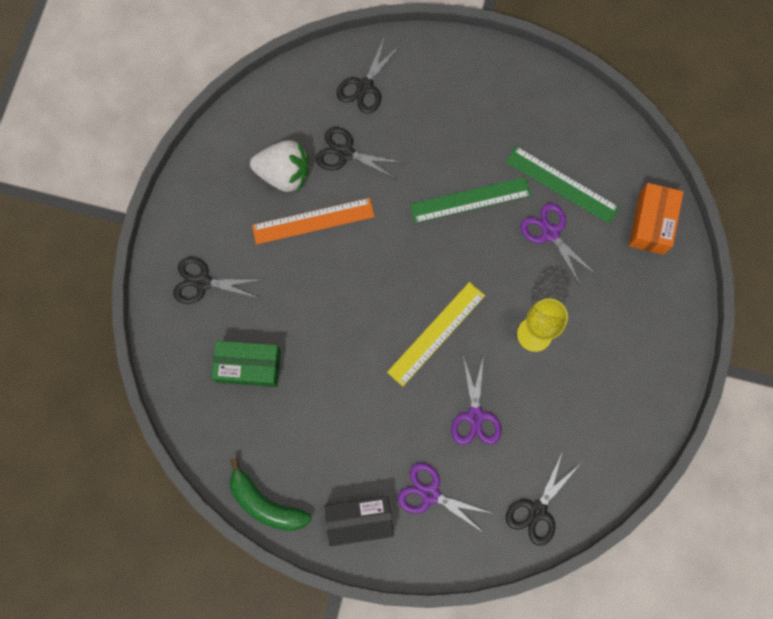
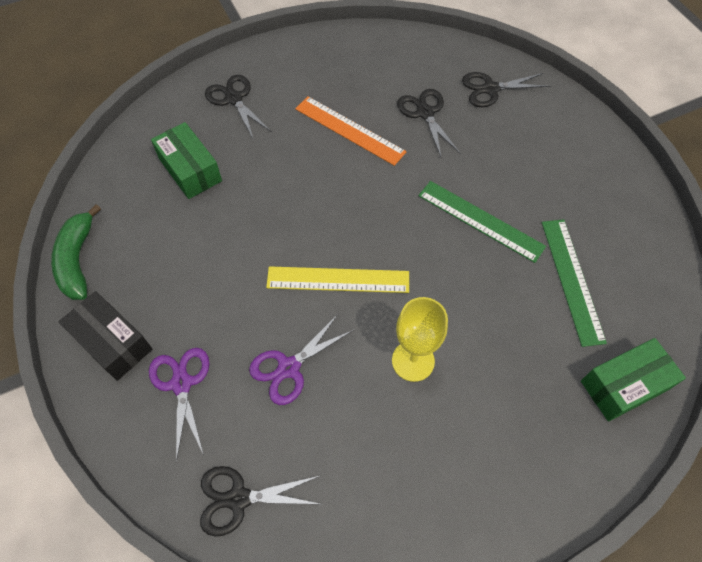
camera: 50 degrees right, 15 degrees down
(284, 174) = (367, 89): white strawberry -> none
(550, 233) = (519, 304): purple scissors -> none
(651, 223) = (624, 385): orange box -> green box

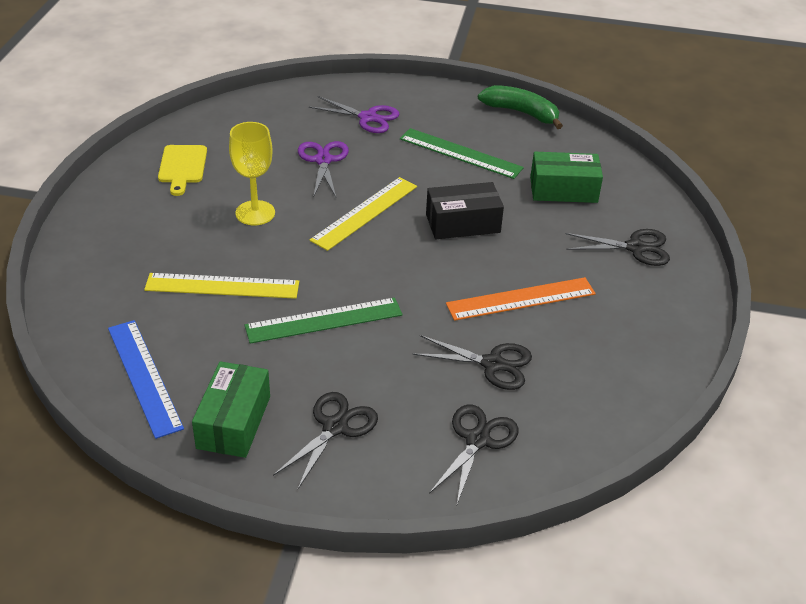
camera: 125 degrees right, 20 degrees down
(112, 342) = (433, 104): black box -> black box (462, 223)
(239, 499) = (266, 109): black scissors -> black scissors (335, 427)
(407, 489) = (182, 167): none -> yellow cutting board
(515, 310) = (222, 286): none -> yellow ruler
(571, 280) = (202, 336): green ruler -> green ruler (460, 153)
(624, 385) = (93, 302): green box -> green box (234, 422)
(638, 283) = (144, 377): none -> blue ruler

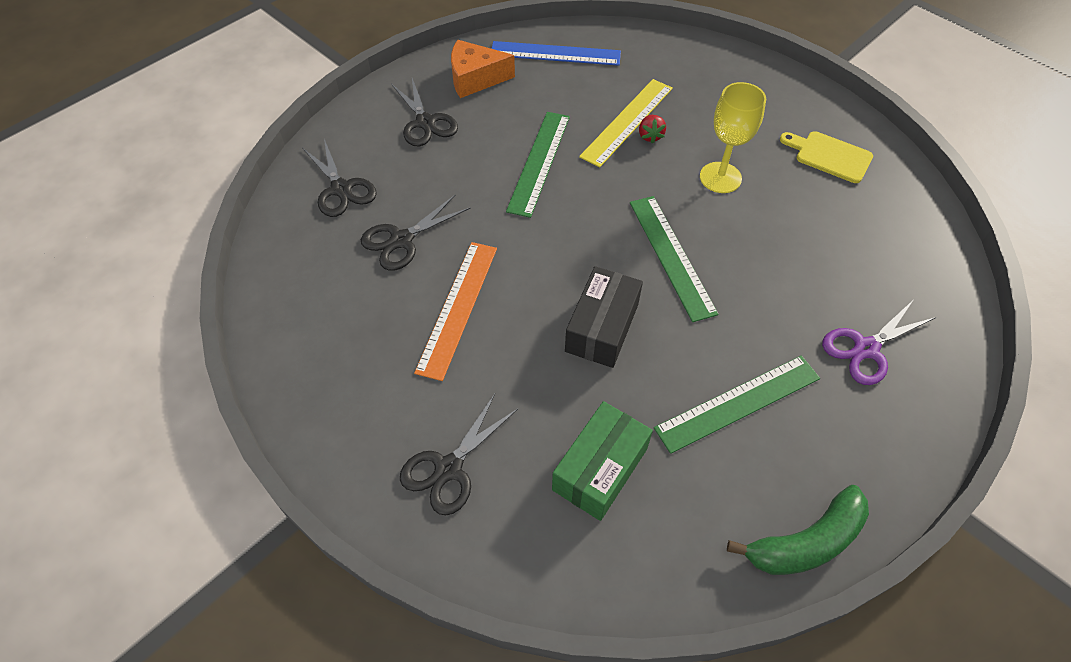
camera: 125 degrees right, 15 degrees up
(232, 266) = (650, 136): none -> red strawberry
(234, 422) = (475, 78): green box -> orange cheese
(323, 160) = (788, 265): purple scissors -> none
(365, 213) = (671, 256): yellow ruler -> green ruler

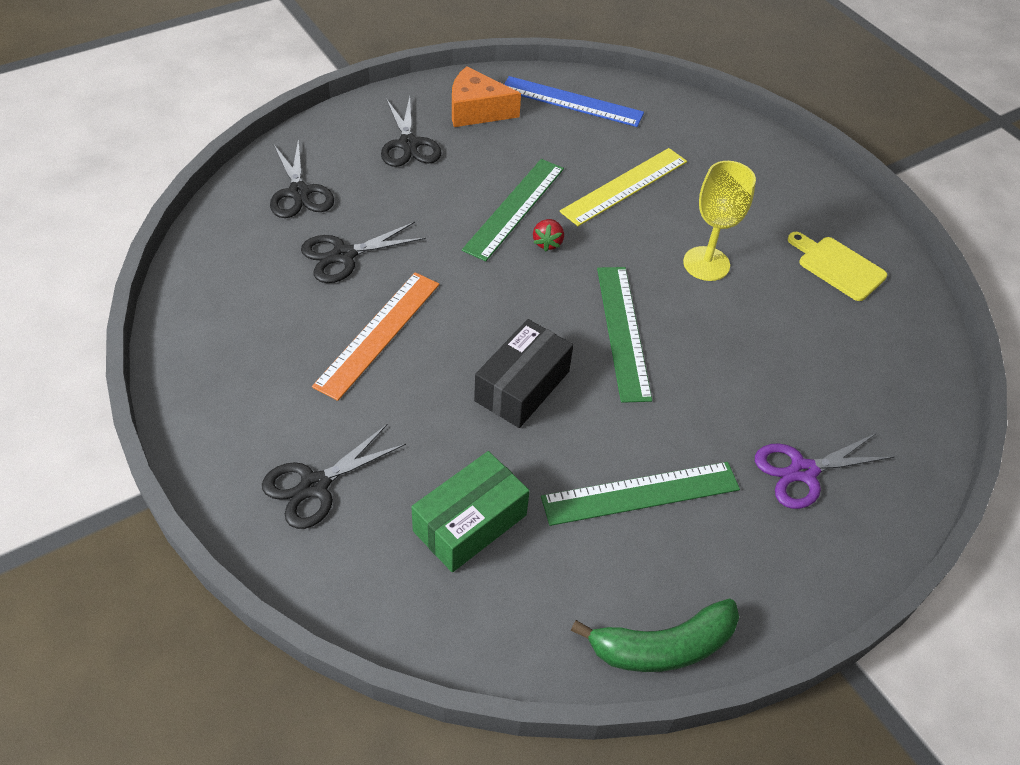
camera: 10 degrees right, 5 degrees down
(650, 136) = (644, 206): red strawberry -> red strawberry (547, 243)

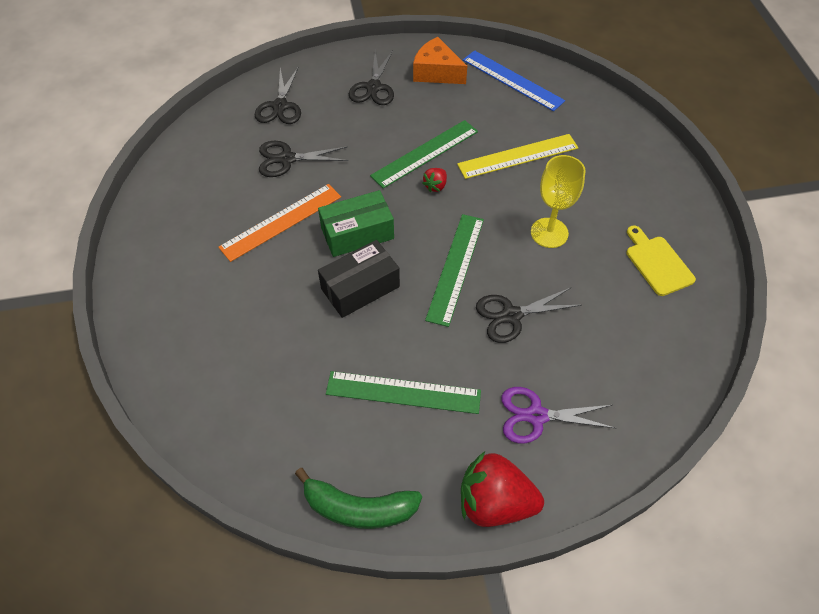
camera: 25 degrees right, 5 degrees up
(315, 485) = (186, 316): black scissors -> black scissors (511, 315)
(470, 523) = (273, 374): green box -> green box (357, 233)
(811, 584) = (495, 502): none -> red strawberry

